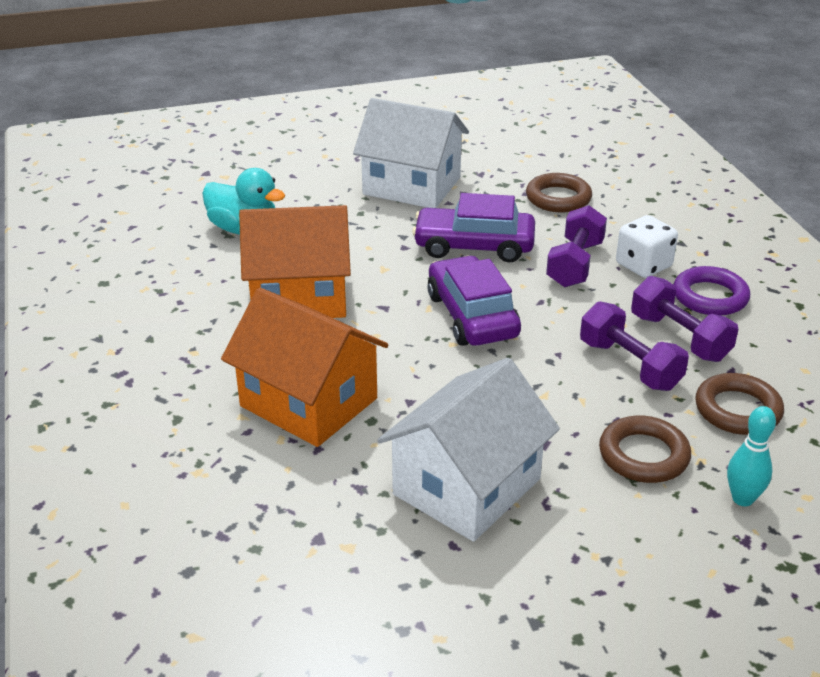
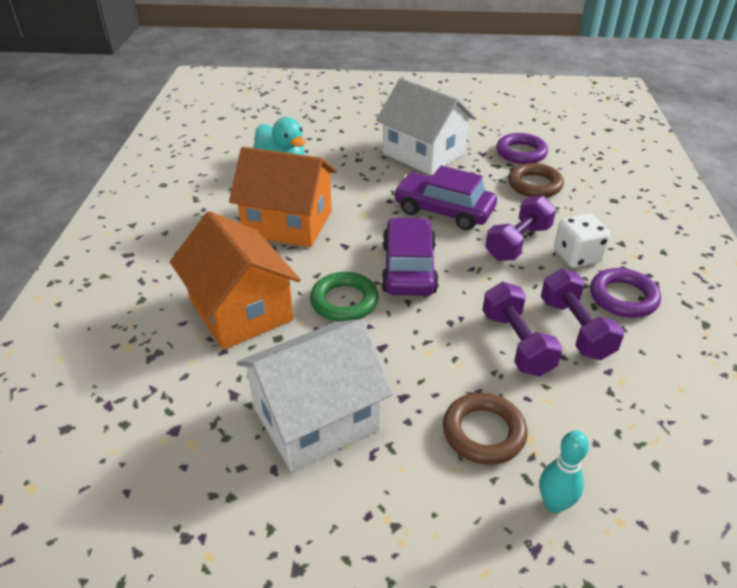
camera: 20 degrees right, 5 degrees up
(422, 366) = (344, 301): none -> green ring
(523, 165) = (521, 153): none -> purple ring
(737, 410) = (594, 412): brown ring -> none

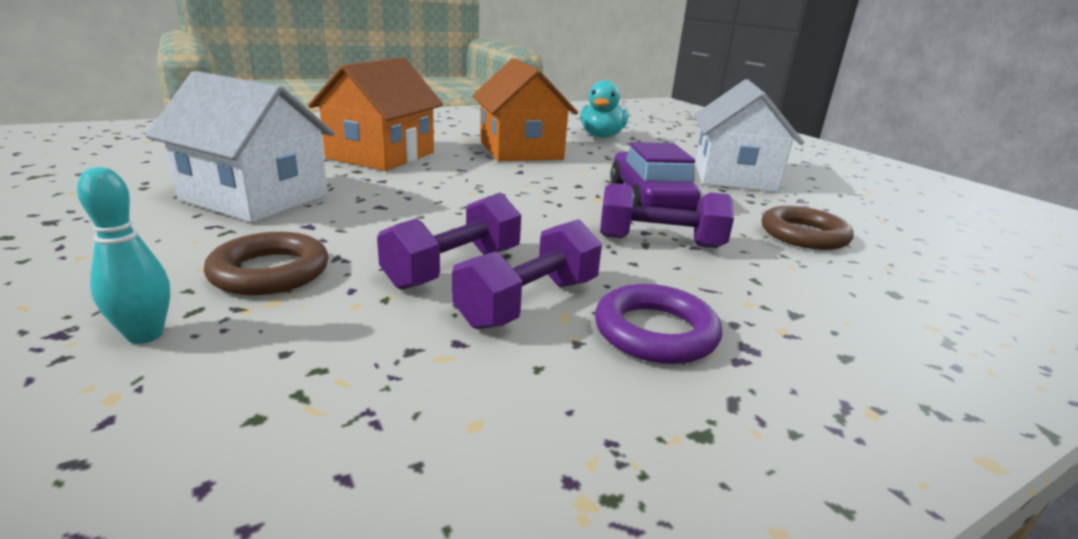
camera: 55 degrees right, 15 degrees down
(344, 301) = (434, 183): green ring -> none
(408, 268) = (522, 198): purple car -> none
(521, 153) = (854, 218): purple ring -> none
(577, 256) = (697, 283): white dice -> none

